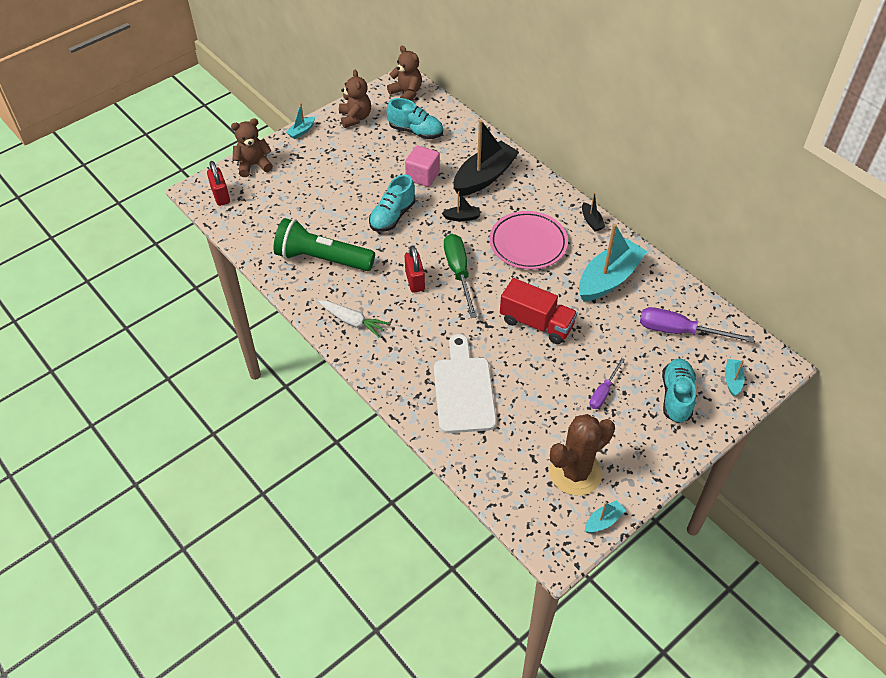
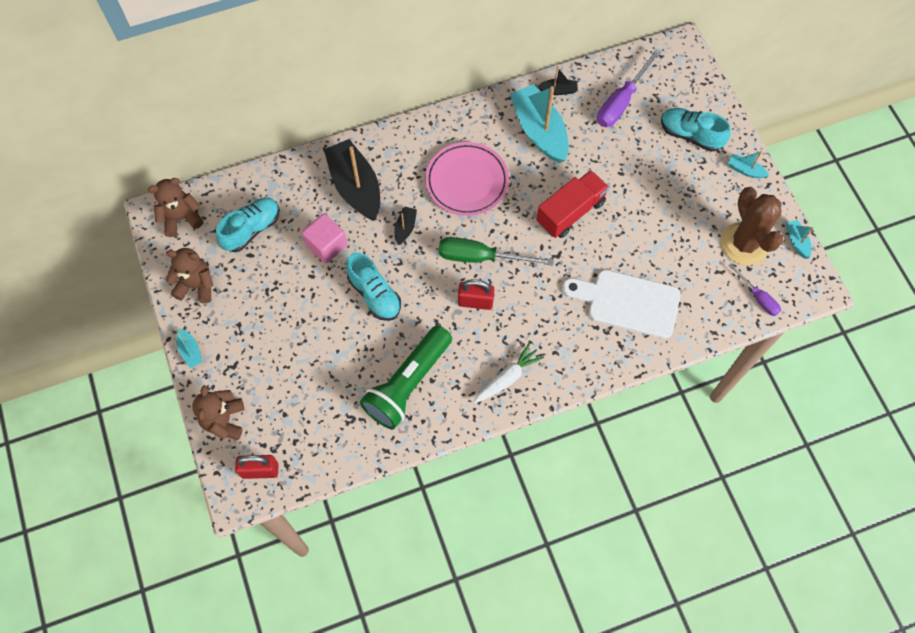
camera: 70 degrees left, 15 degrees up
(591, 221) = (460, 115): black boat -> black boat (558, 90)
(603, 392) = (667, 189): purple screwdriver -> purple screwdriver (758, 297)
(732, 380) = (687, 86): turquoise boat -> turquoise boat (745, 170)

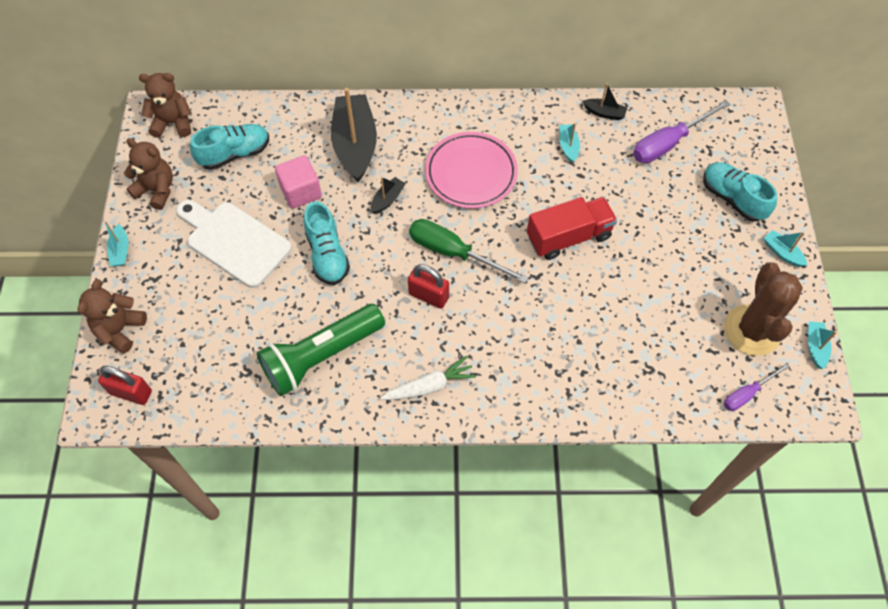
camera: 20 degrees right, 5 degrees down
(539, 131) = (568, 146): turquoise boat -> turquoise boat, size x0.44
(627, 303) = (594, 350): white cutting board -> white cutting board (234, 242)
(758, 297) = (747, 393): purple screwdriver -> purple screwdriver turned 75 degrees clockwise

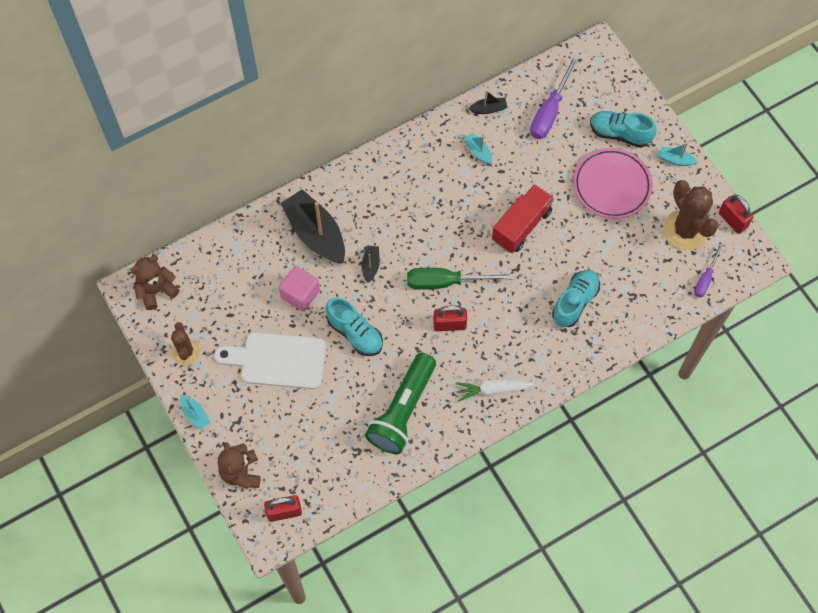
camera: 30 degrees left, 5 degrees up
(156, 190) = (186, 352): brown teddy bear -> brown cactus
(234, 154) = (226, 290): turquoise shoe -> turquoise shoe (575, 302)
(429, 386) = (492, 390): white carrot -> white carrot turned 135 degrees counterclockwise
(471, 173) = (419, 211): pink plate -> pink plate (612, 185)
(815, 347) = (732, 220): turquoise boat -> red padlock

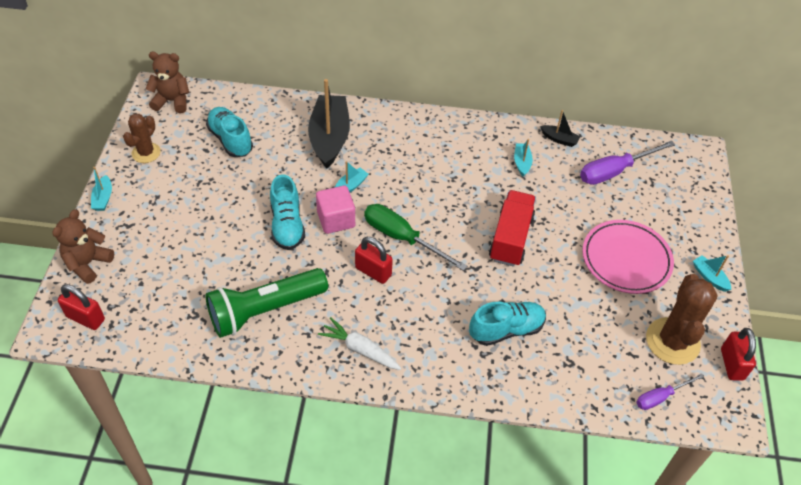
camera: 35 degrees right, 15 degrees down
(277, 360) = (206, 204): white cutting board -> none
(300, 294) = (273, 170): pink cube -> pink cube (336, 219)
(370, 265) = (350, 186): black boat -> turquoise boat
(521, 225) = (510, 238): red truck -> red truck turned 60 degrees counterclockwise
(620, 134) = (668, 225): turquoise shoe -> turquoise shoe (230, 140)

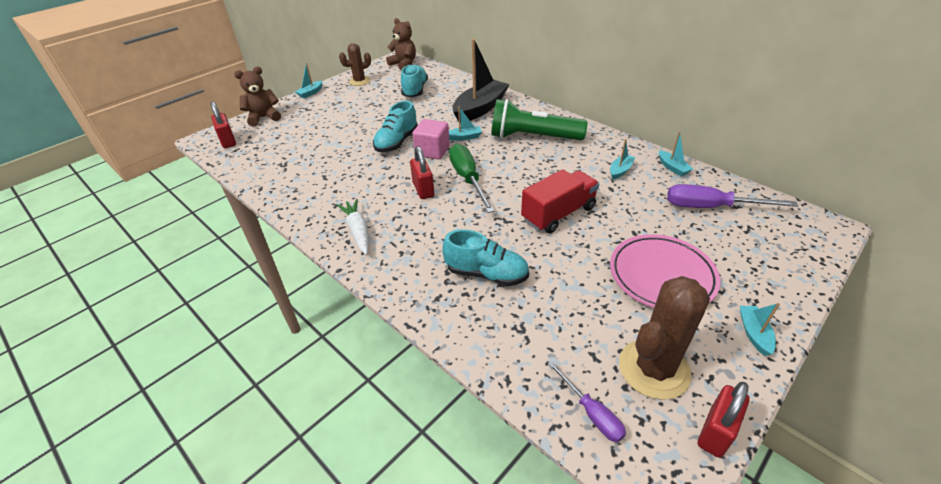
camera: 40 degrees right, 10 degrees down
(265, 310) = (326, 180): green flashlight -> green flashlight (533, 137)
(559, 139) = (672, 168): black boat -> turquoise boat
(660, 397) = (591, 413): purple screwdriver -> purple screwdriver turned 135 degrees counterclockwise

